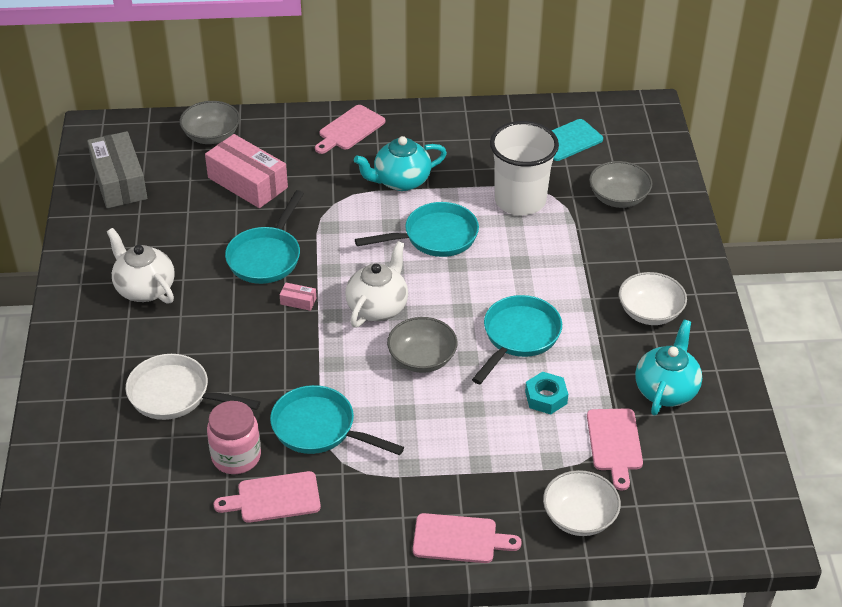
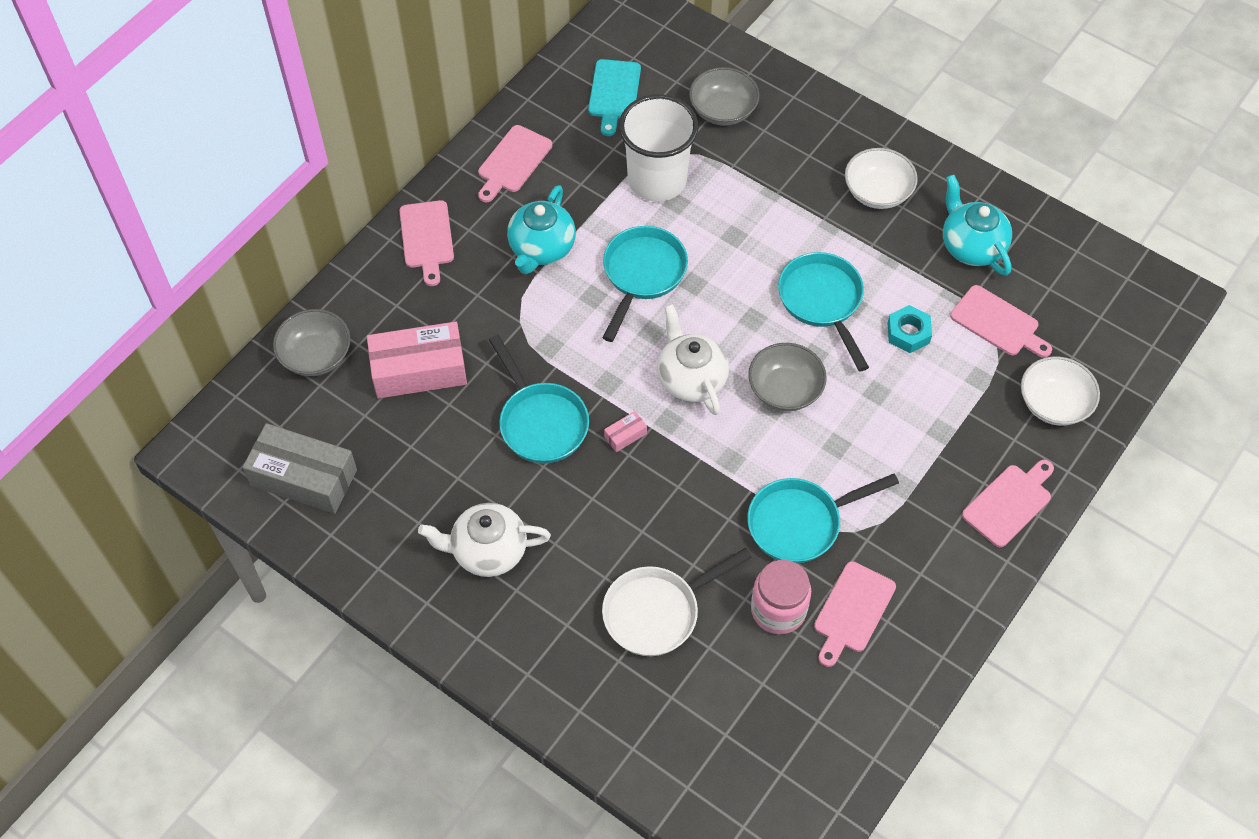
camera: 50 degrees left, 15 degrees up
(453, 131) = (513, 162): none -> pink cutting board

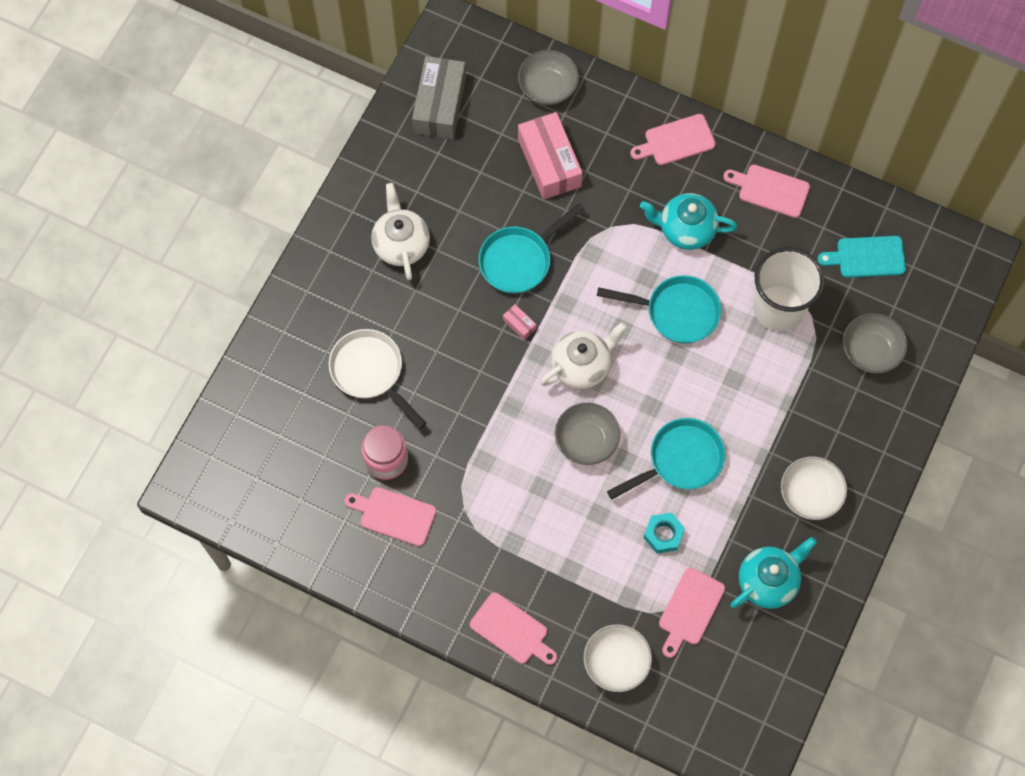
camera: 80 degrees right, 10 degrees up
(800, 523) = (464, 467): turquoise pan -> none

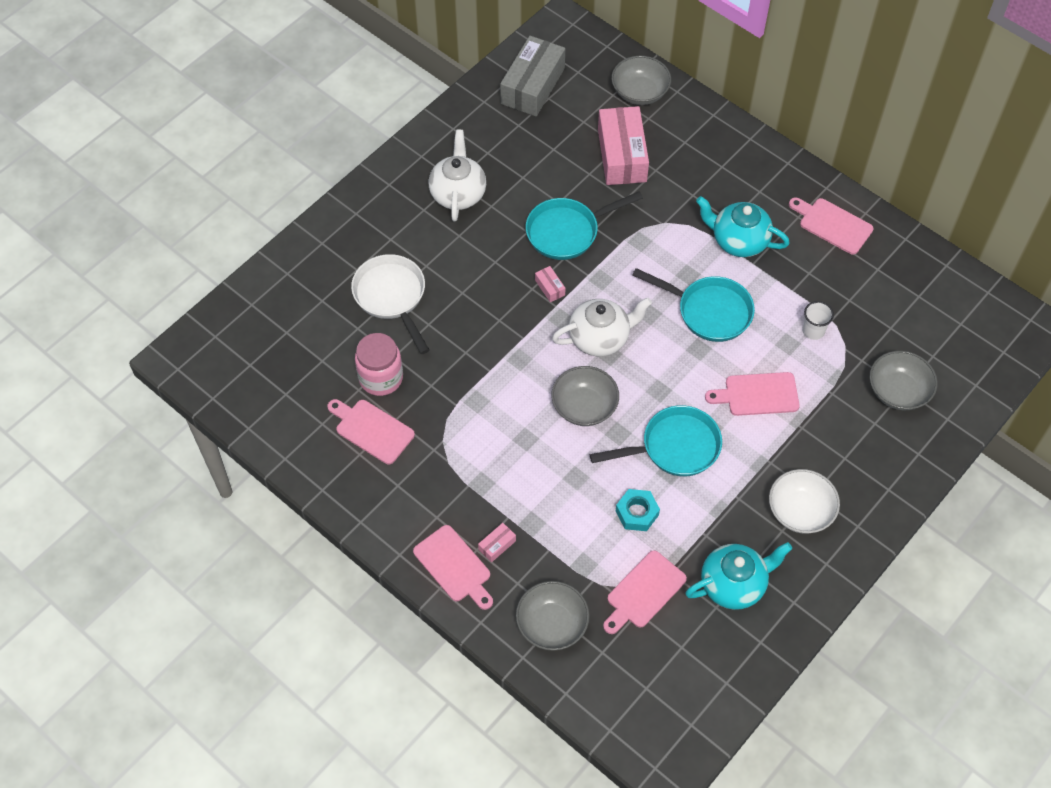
camera: 15 degrees right, 10 degrees down
(545, 599) = (497, 545): none -> pink box
(616, 662) = (552, 624): white bowl -> grey bowl
(676, 141) = (751, 163): pink cutting board -> pink cutting board (757, 394)
(778, 308) = (813, 331): white cup -> white cup, size x0.42
(867, 257) = (915, 305): turquoise cutting board -> none

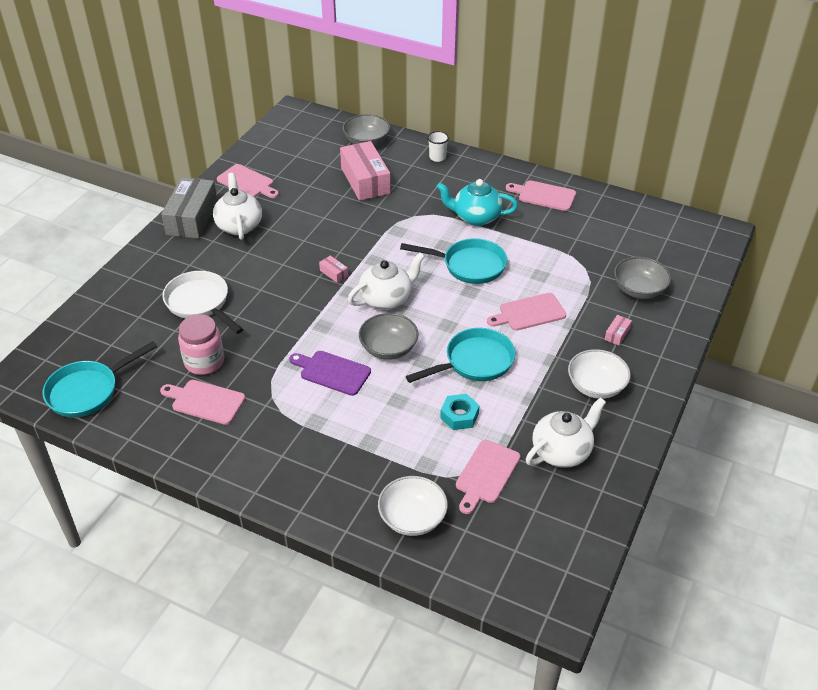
camera: 15 degrees left, 15 degrees down
(454, 566) = (308, 491): pink cutting board -> pink cutting board (247, 182)
(497, 545) = (343, 466): pink box -> pink box (617, 334)
(514, 424) = (332, 372): none -> purple cutting board
(532, 86) = (281, 150): grey box -> grey box (192, 218)
(552, 624) = (412, 518): grey bowl -> white bowl
(567, 231) = (337, 235): turquoise pan -> turquoise pan (88, 391)
(733, 584) = (562, 451): turquoise teapot -> white teapot
(813, 331) = (556, 263): white cup -> white cup (437, 157)

